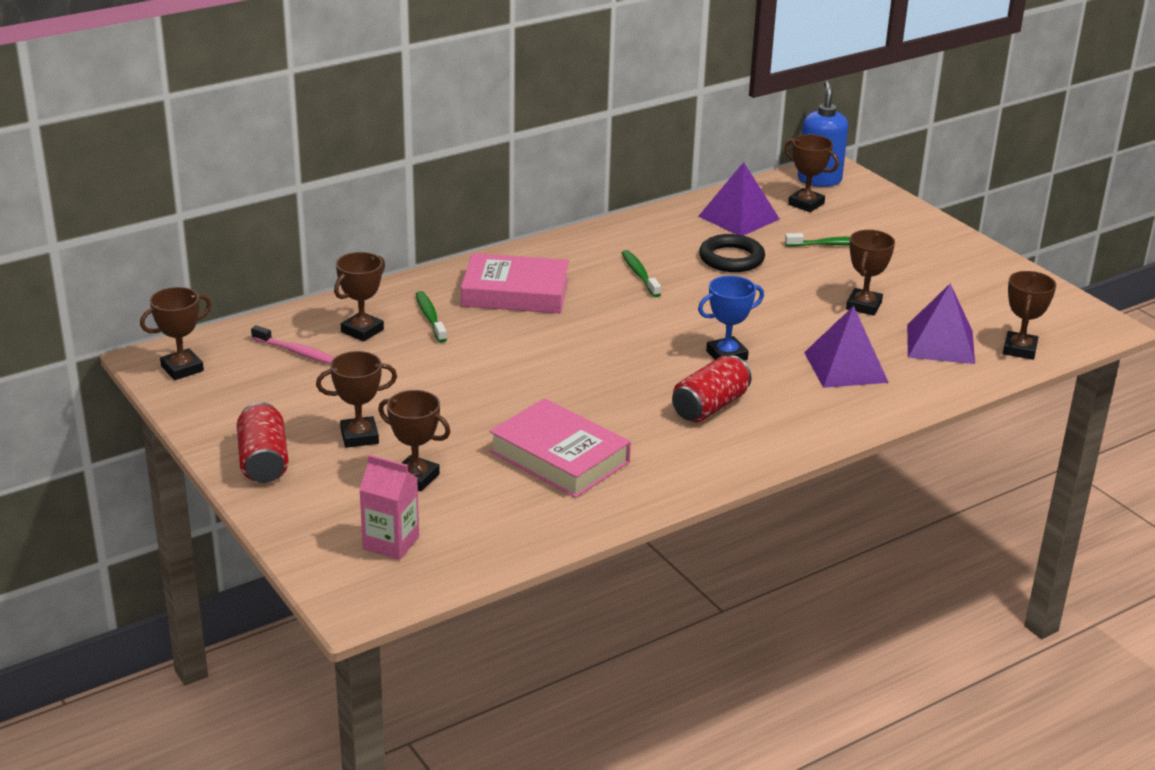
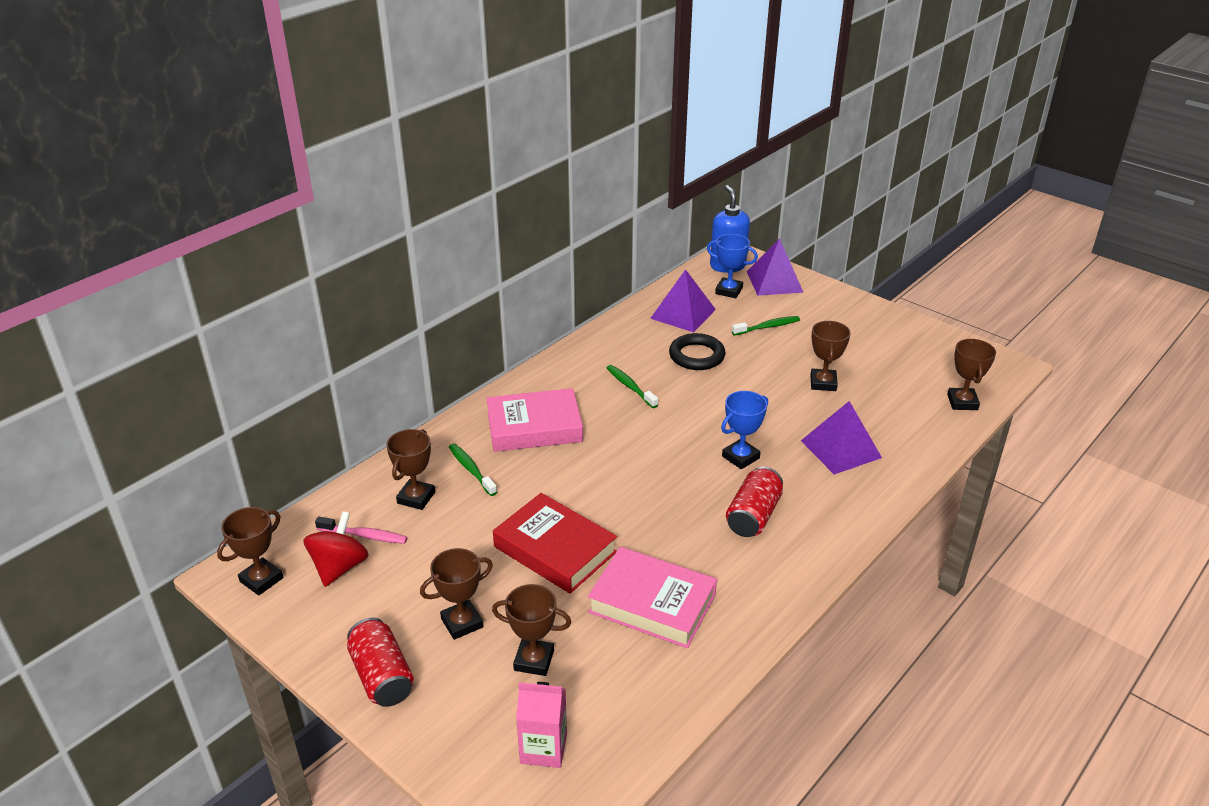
camera: 15 degrees left, 5 degrees up
(261, 372) = (339, 567): none -> red spinning top
(483, 396) = (555, 549): none -> red book
(806, 204) = (729, 291): brown trophy -> blue trophy
(940, 344) = (901, 409): purple pyramid -> purple pyramid (774, 281)

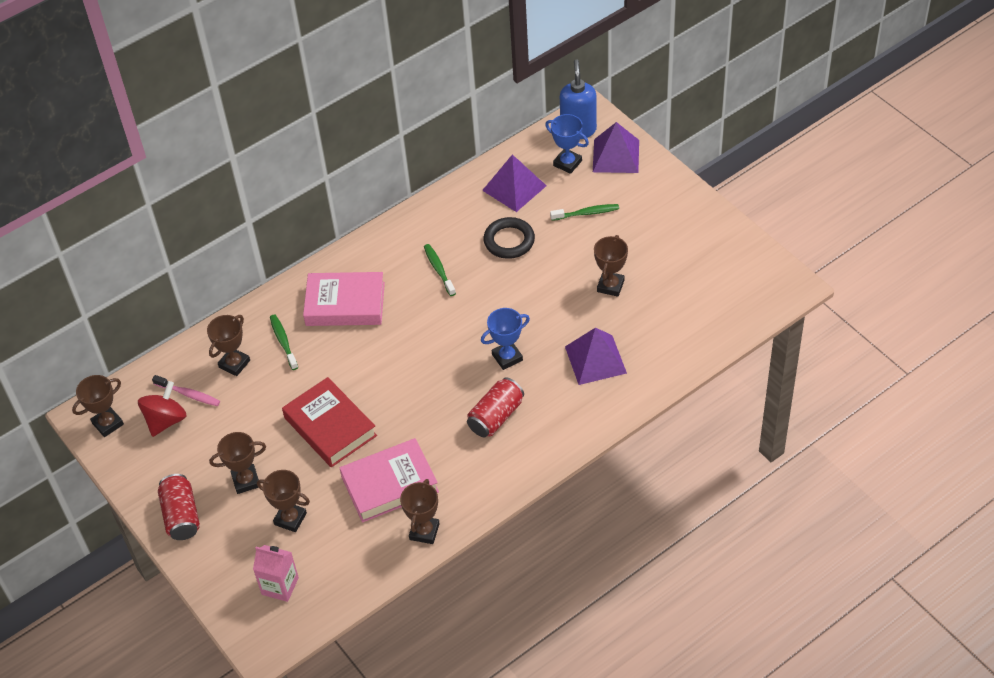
camera: 15 degrees right, 15 degrees up
(652, 603) = (390, 484): pink book -> pink book turned 60 degrees counterclockwise
(962, 402) = (726, 323): brown trophy -> brown trophy (424, 531)

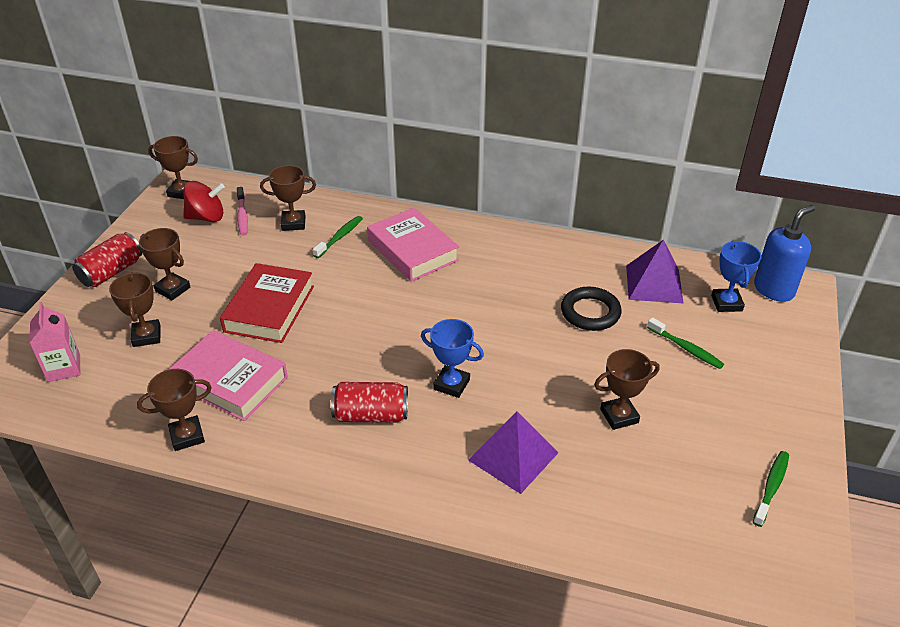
camera: 50 degrees right, 10 degrees down
(439, 269) = (508, 285): green toothbrush -> green toothbrush (771, 487)
(616, 156) = (780, 332): purple pyramid -> none

